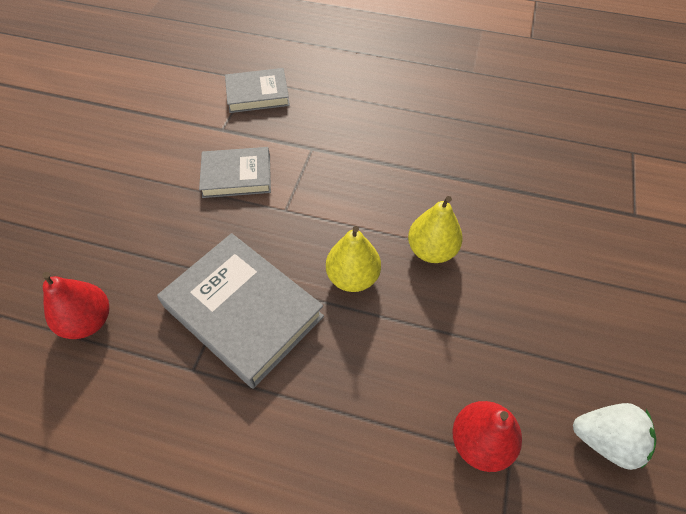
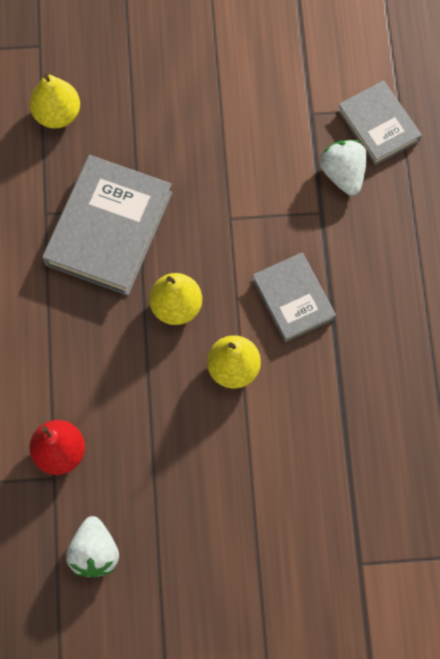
camera: 70 degrees right, 15 degrees up
(88, 321) = (57, 114): red pear -> yellow pear
(237, 176) = (254, 156): grey book -> grey book (293, 299)
(286, 125) = (343, 174): none -> white strawberry

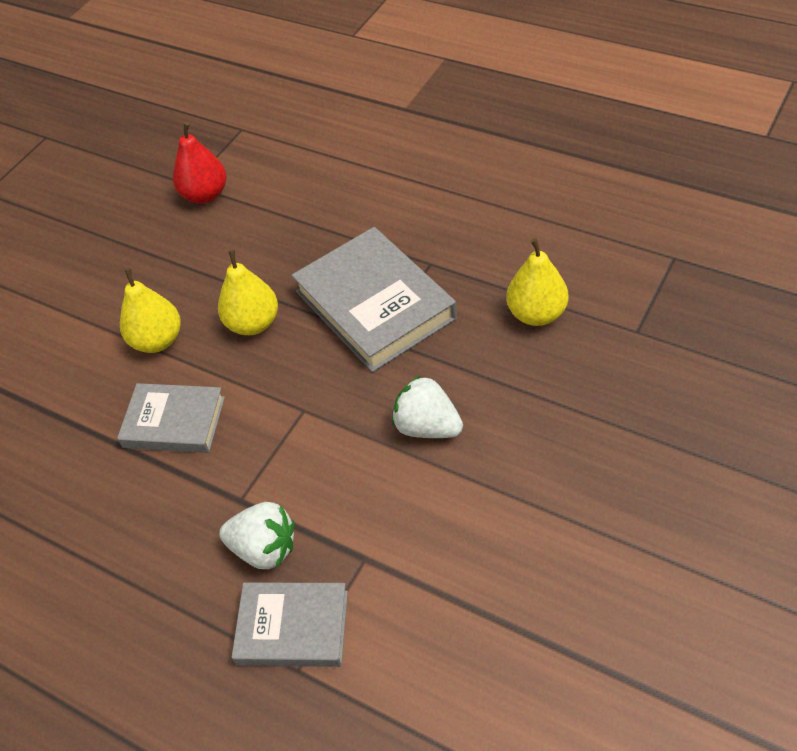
camera: 130 degrees right, 20 degrees down
(94, 552) = (111, 187): white strawberry -> white strawberry (427, 427)

